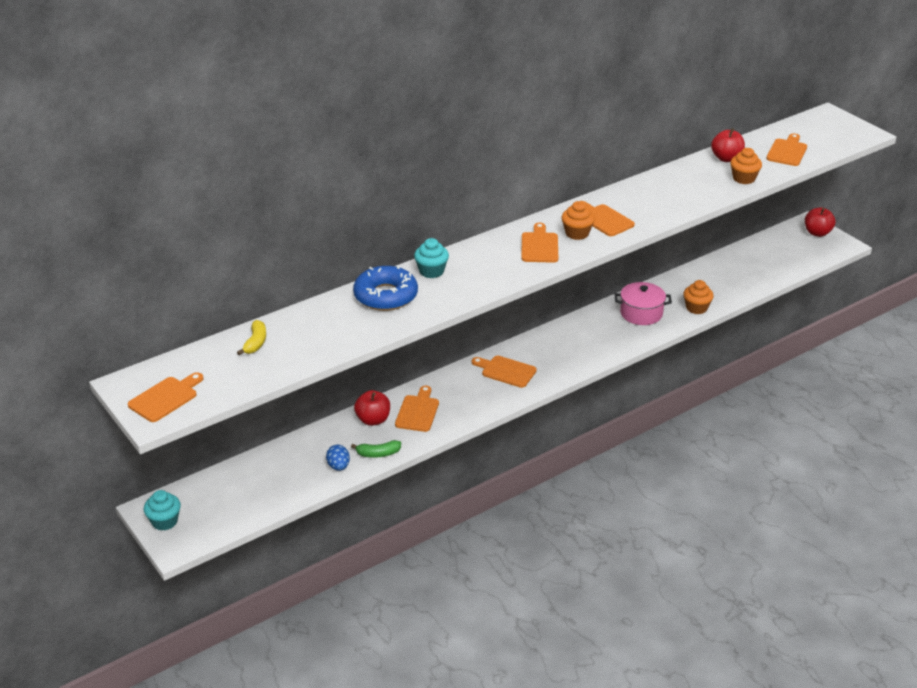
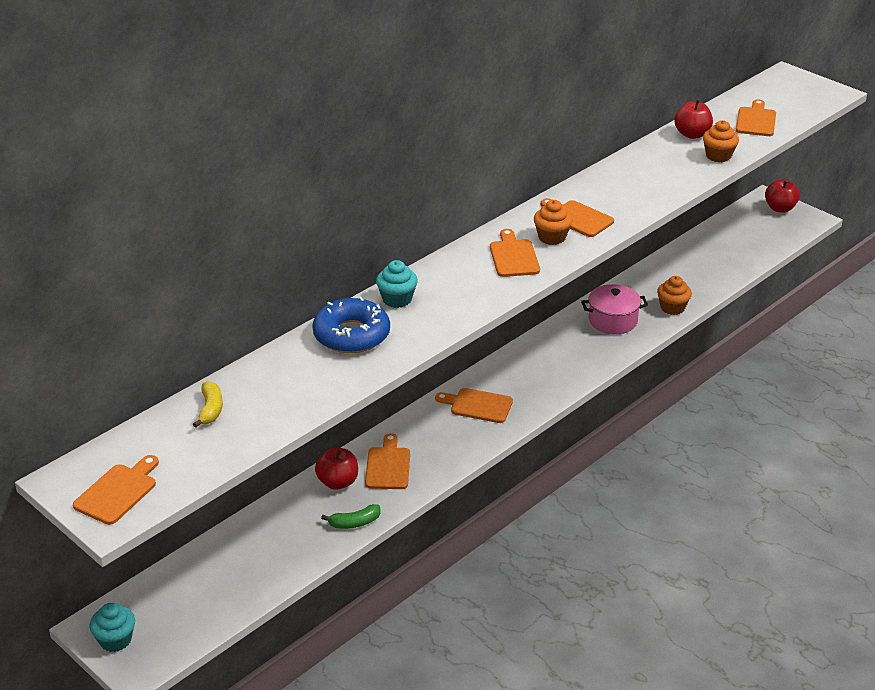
camera: 10 degrees left, 0 degrees up
(338, 466) = (311, 544): blue egg -> none

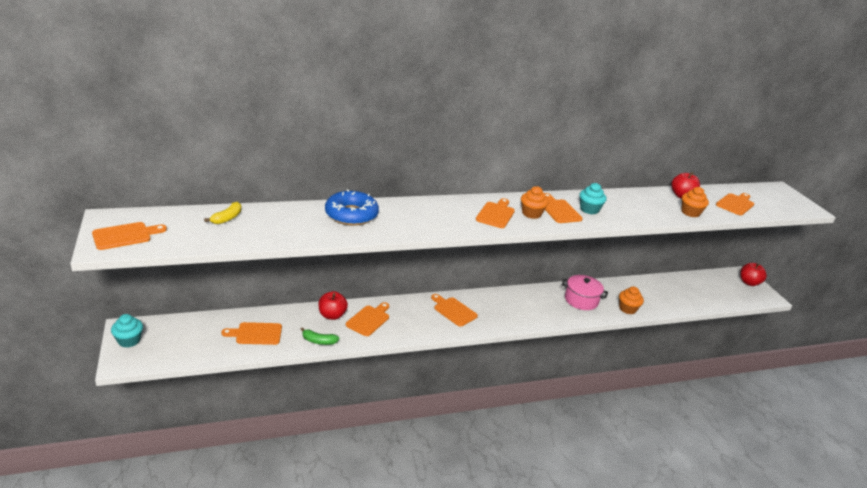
camera: 25 degrees right, 5 degrees down
(268, 551) = (256, 334): none -> orange cutting board
(397, 299) = (399, 208): turquoise cupcake -> turquoise cupcake (589, 209)

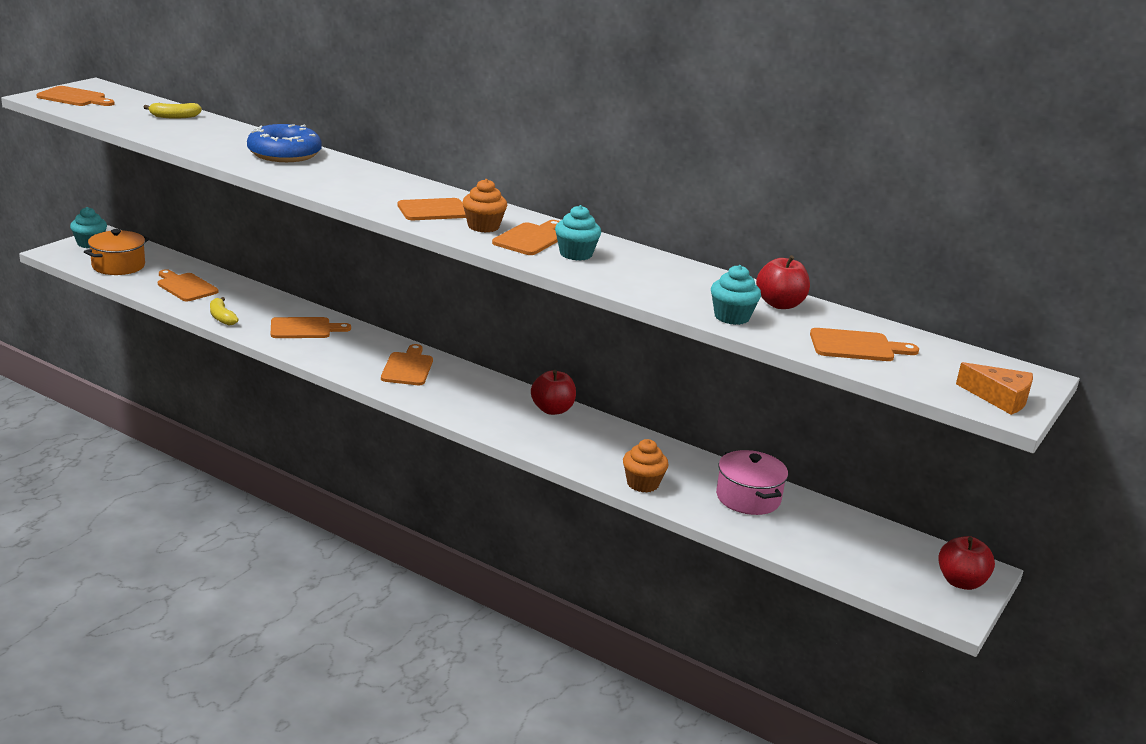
camera: 50 degrees right, 5 degrees down
(185, 345) = (118, 266): none -> orange pot
(319, 341) = (222, 317): green banana -> yellow banana
(332, 315) = (279, 309): red apple -> red apple (552, 410)
(581, 300) = (595, 443): pink pot -> pink pot (748, 498)
(690, 212) = (732, 317): orange cupcake -> turquoise cupcake
(797, 204) = (1000, 398): none -> orange cheese

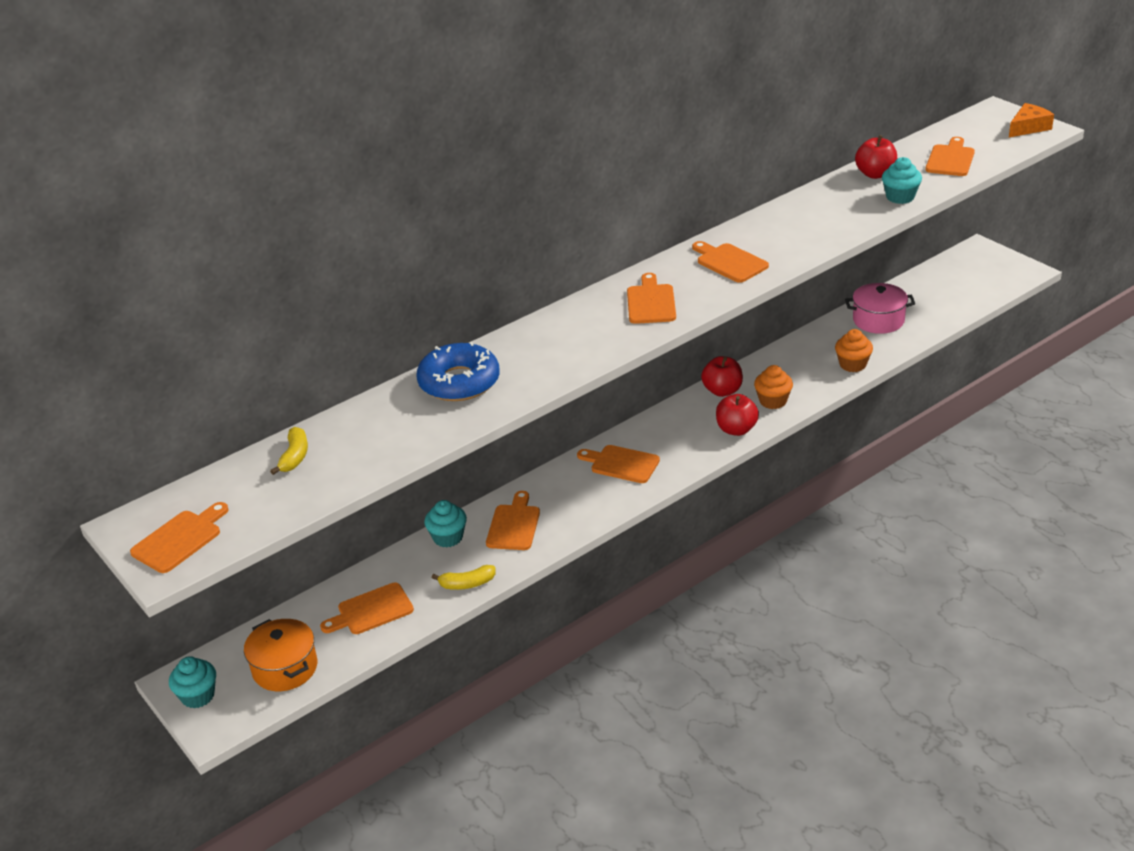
camera: 65 degrees left, 10 degrees up
(483, 226) = (697, 282): orange cupcake -> orange cupcake (773, 401)
(576, 254) = (768, 245): turquoise cupcake -> turquoise cupcake (448, 537)
(961, 582) = (992, 259): red apple -> red apple (736, 429)

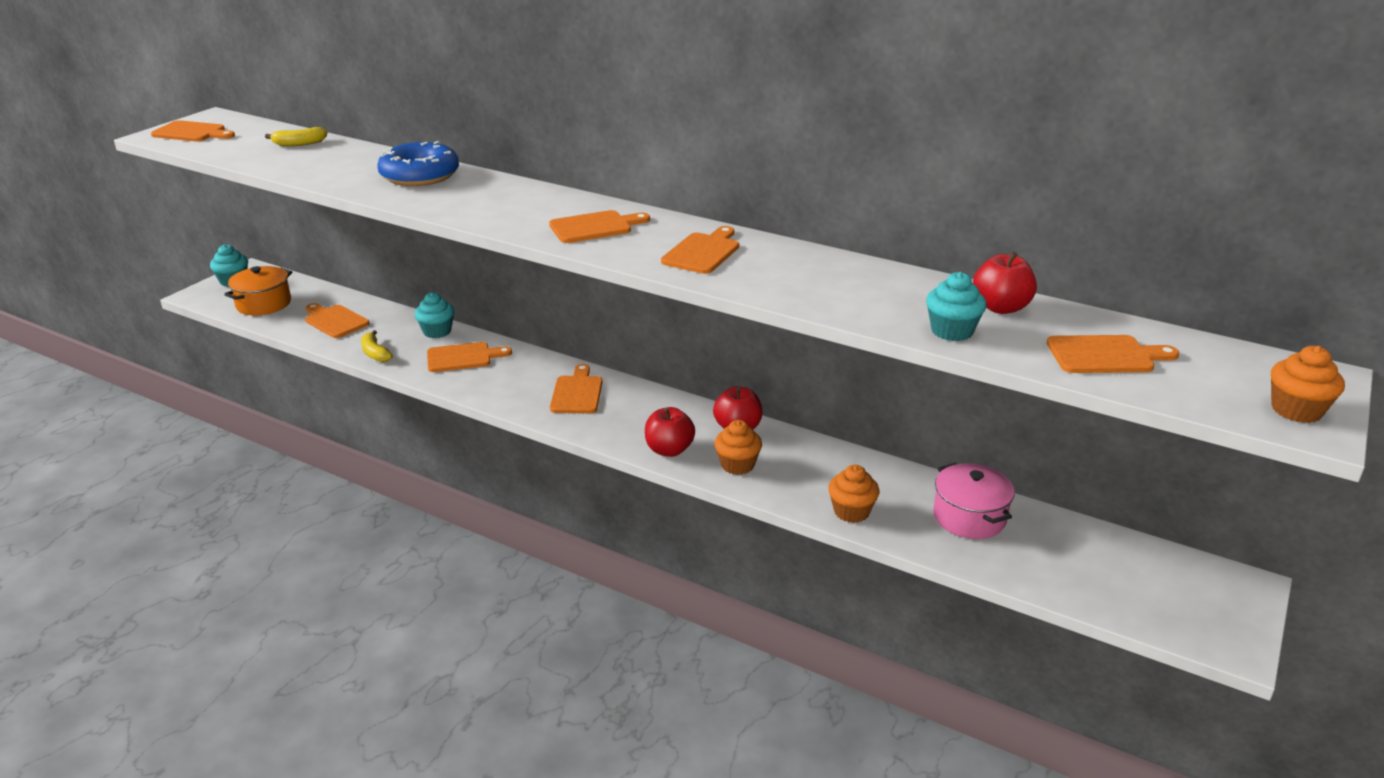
camera: 65 degrees right, 5 degrees down
(1028, 127) = (1296, 410): orange cheese -> orange cupcake

